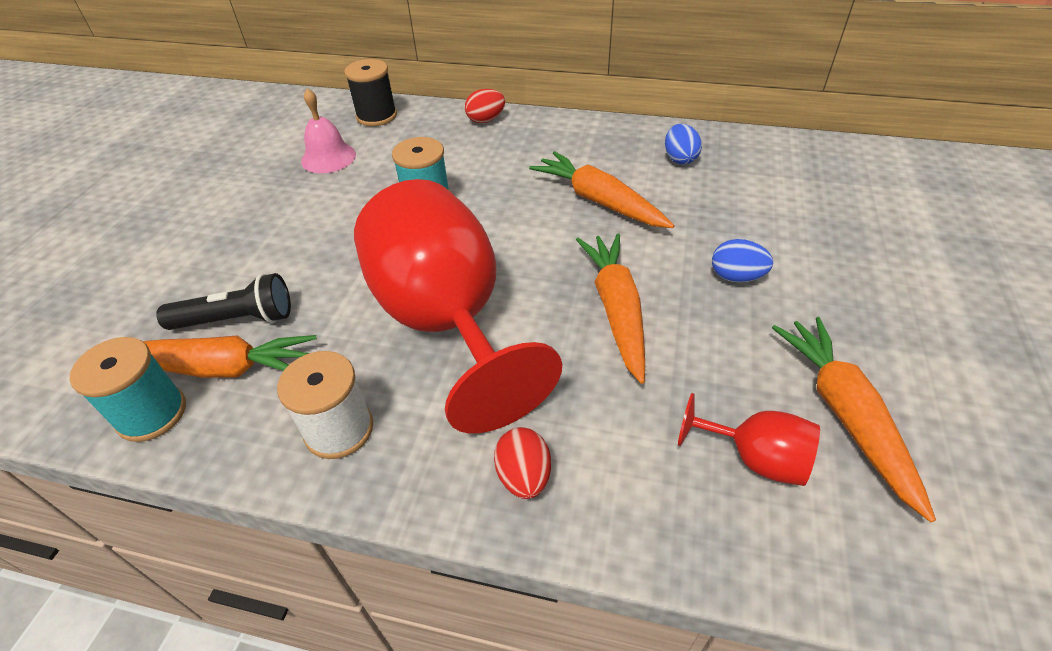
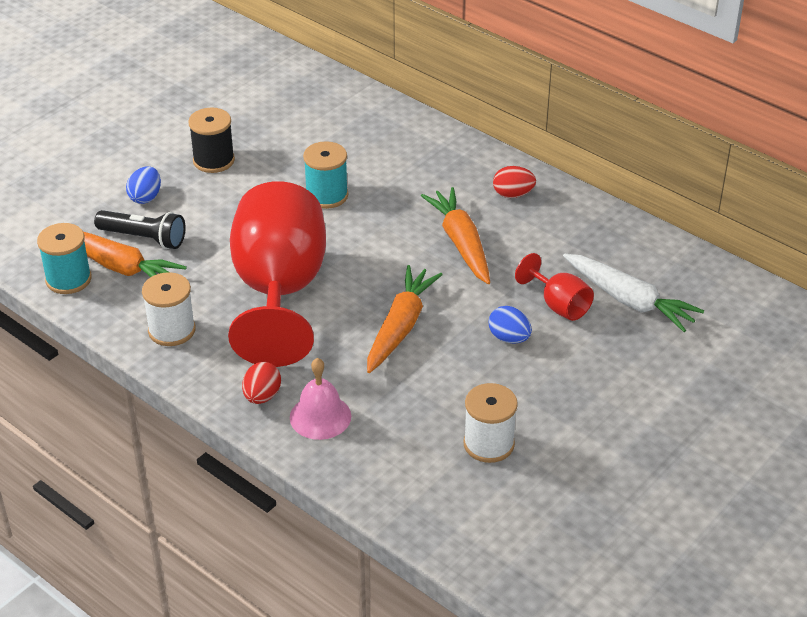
camera: 25 degrees right, 5 degrees down
(328, 157) = (275, 127): pink bell -> pink bell (320, 416)
(376, 116) = (339, 98): black spool -> black spool (213, 160)
(486, 120) = (429, 134): red egg -> red egg (513, 194)
(679, 159) = (563, 230): blue egg -> blue egg (145, 197)
(754, 458) = (406, 441): red goblet -> red goblet (558, 305)
(801, 198) = (629, 300): none -> white carrot
(845, 415) = (488, 444): orange carrot -> white spool

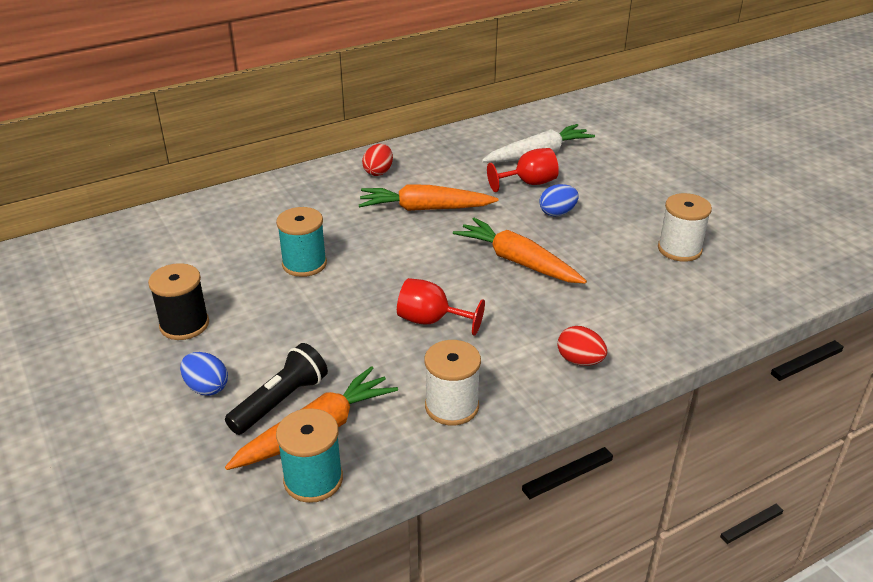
camera: 70 degrees left, 5 degrees down
(279, 292) = (431, 321): red goblet -> red goblet, size x0.43
(320, 416) = (620, 330): pink bell -> none

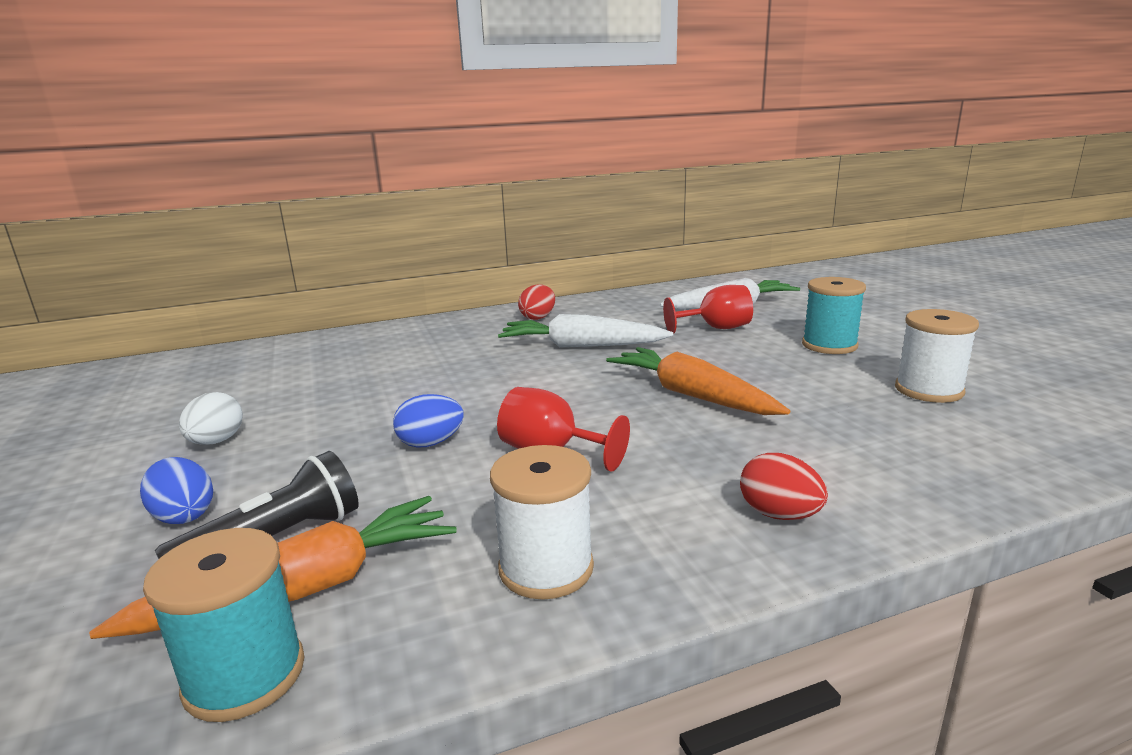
camera: 10 degrees right, 15 degrees down
(184, 325) = (216, 441): black spool -> white egg
(304, 264) = (409, 389): turquoise spool -> turquoise spool (829, 345)
(425, 209) = (581, 346): orange carrot -> white carrot
(557, 213) = (751, 353): blue egg -> blue egg (430, 443)

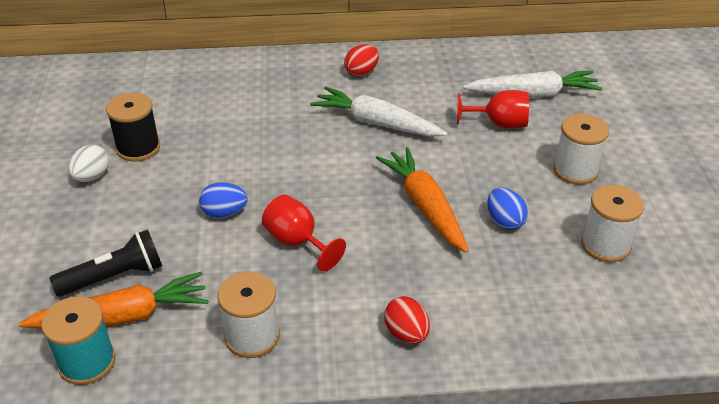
camera: 15 degrees right, 20 degrees up
(184, 515) = (67, 242): blue egg -> blue egg (504, 221)
(282, 406) = (138, 148): none -> black spool
(829, 345) = (575, 170): turquoise spool -> white spool

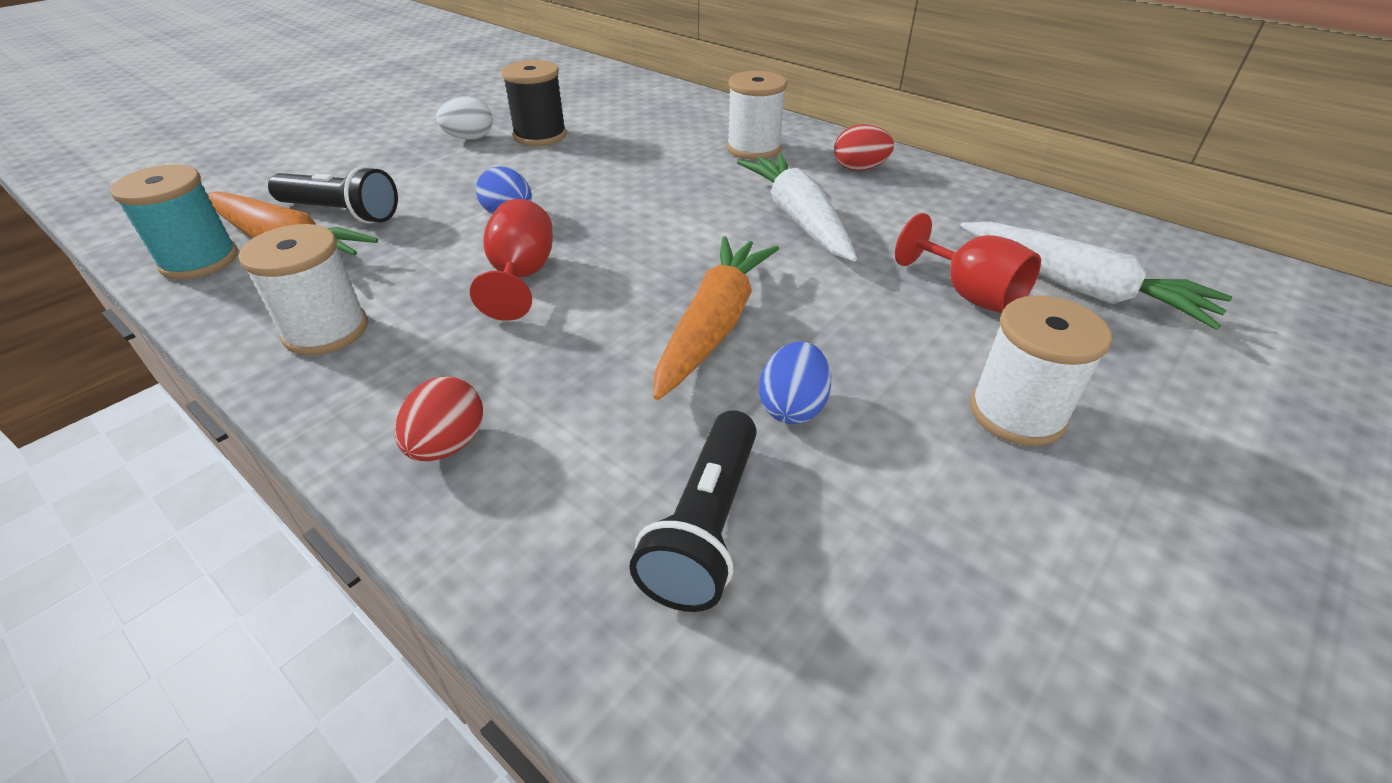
camera: 45 degrees right, 0 degrees up
(539, 286) = (705, 526): none -> black flashlight
(605, 245) = (915, 552): white spool -> white spool (753, 148)

